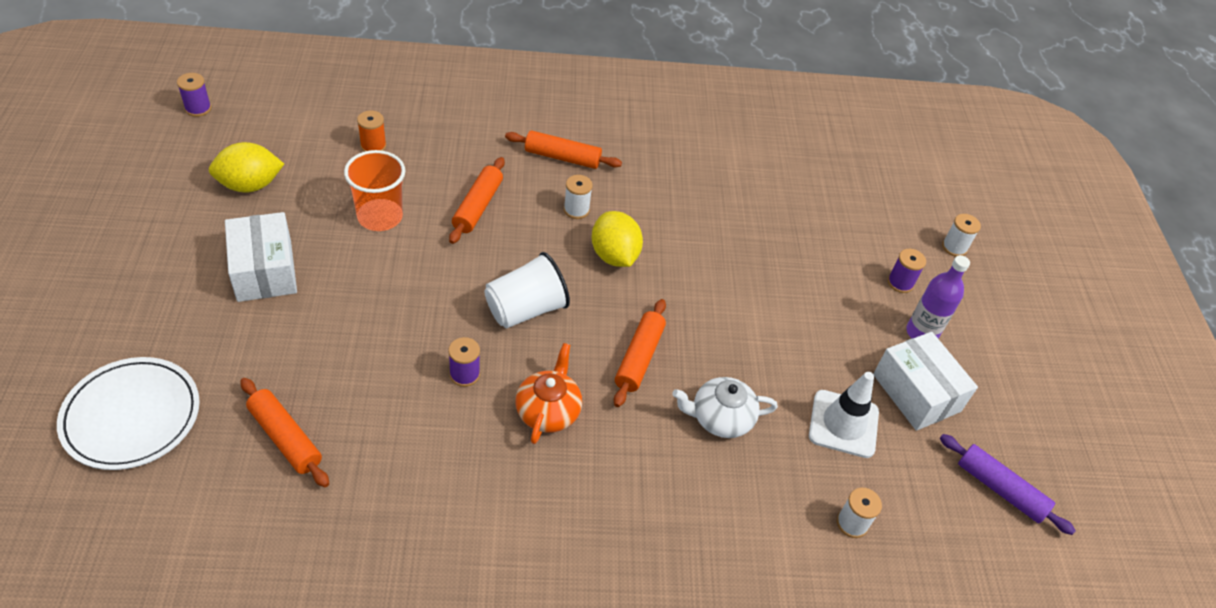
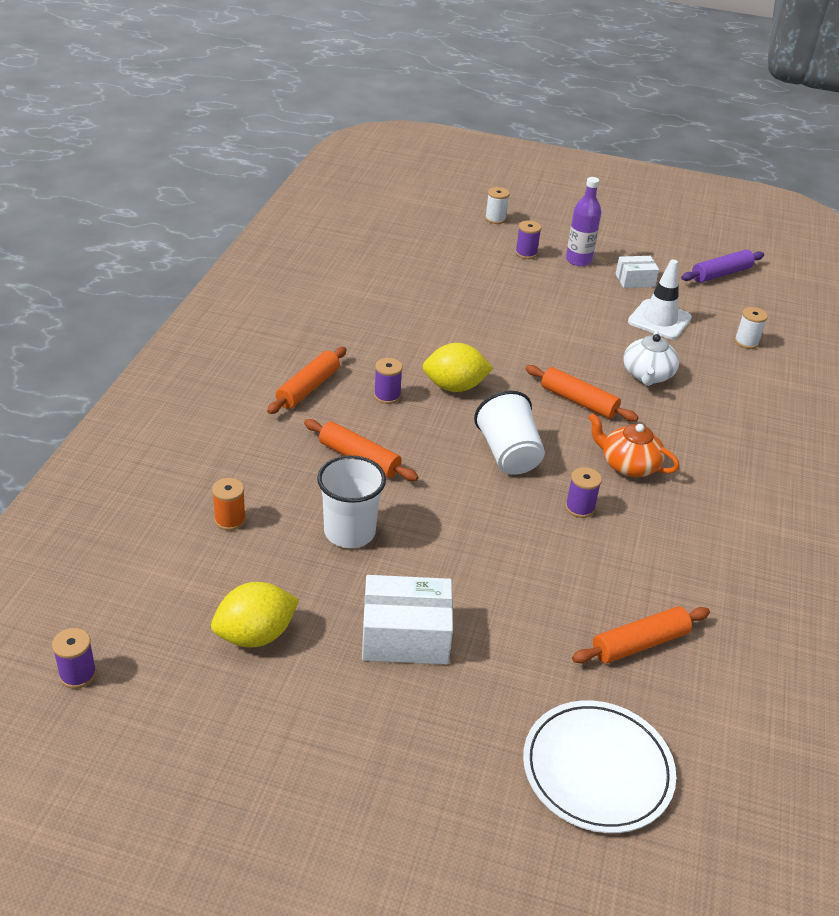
camera: 70 degrees left, 10 degrees down
(250, 185) = (255, 635): yellow lemon -> yellow lemon turned 60 degrees clockwise
(380, 217) = (349, 532): orange cup -> white cup
(576, 210) = (387, 396): white spool -> purple spool
(916, 393) = (635, 280): white box -> white box, size x0.59

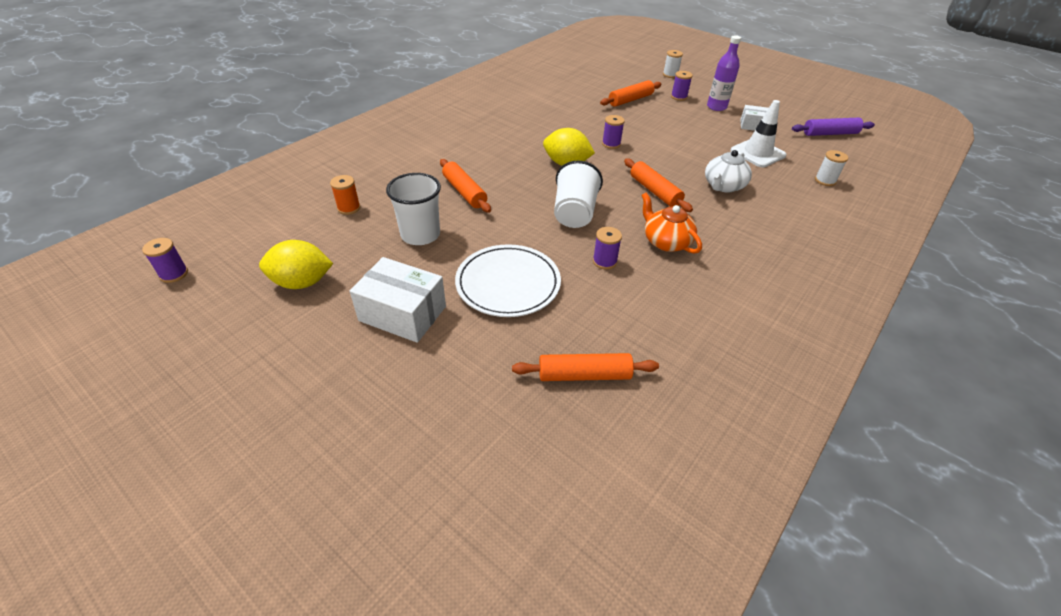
camera: 25 degrees right, 5 degrees up
(308, 388) = (464, 145): orange rolling pin -> orange rolling pin (630, 100)
(387, 396) = (514, 159): purple spool -> purple spool (611, 144)
(597, 769) = (474, 466): white plate -> white plate (508, 284)

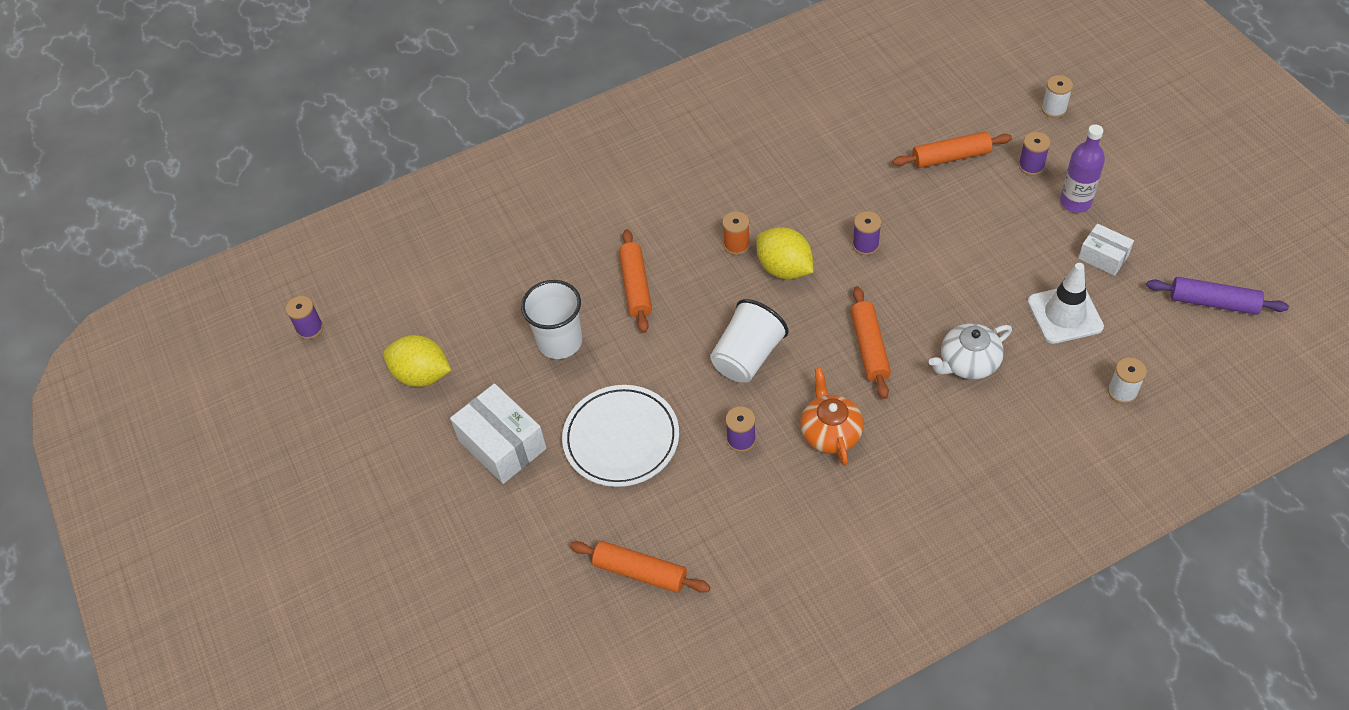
camera: 30 degrees right, 10 degrees up
(349, 208) = (499, 279): orange spool -> orange spool (736, 245)

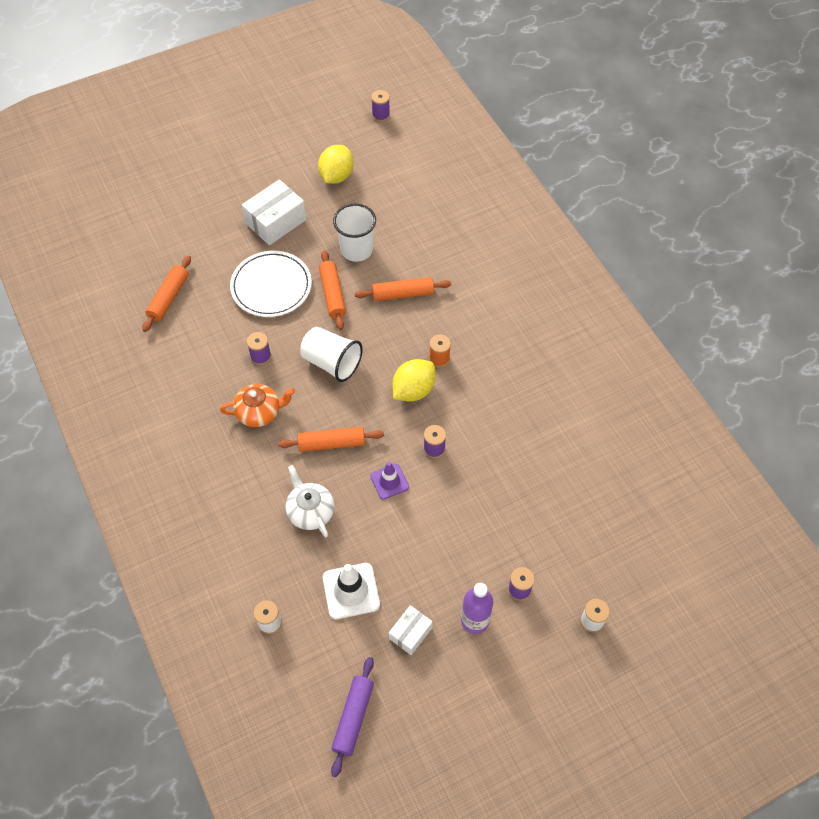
camera: 85 degrees right, 5 degrees up
(916, 286) = (389, 481): none -> purple traffic cone
(951, 157) = (531, 524): orange rolling pin -> orange rolling pin (332, 294)

